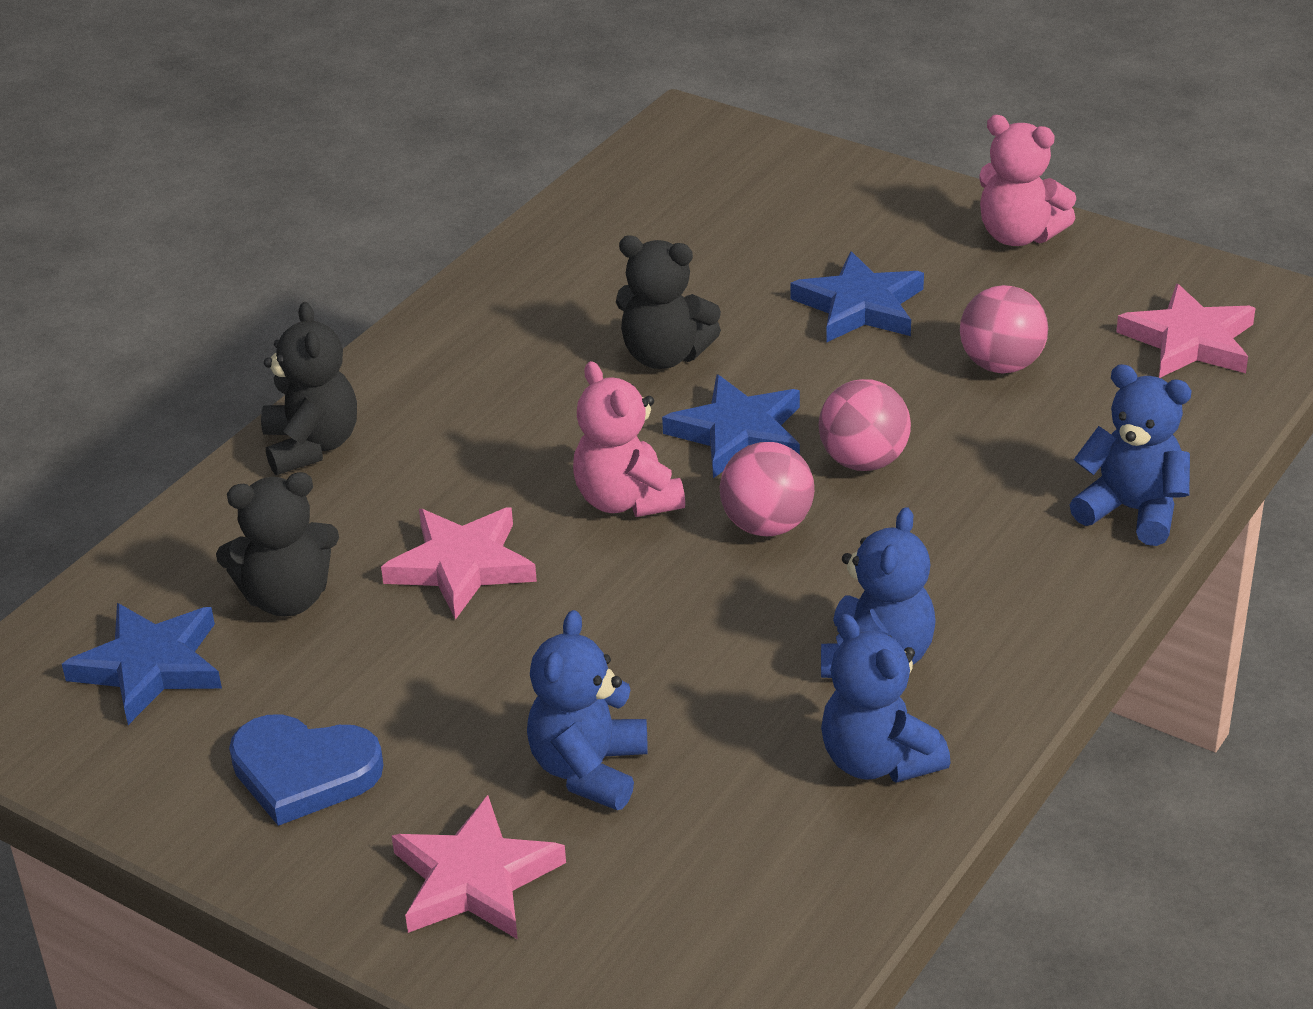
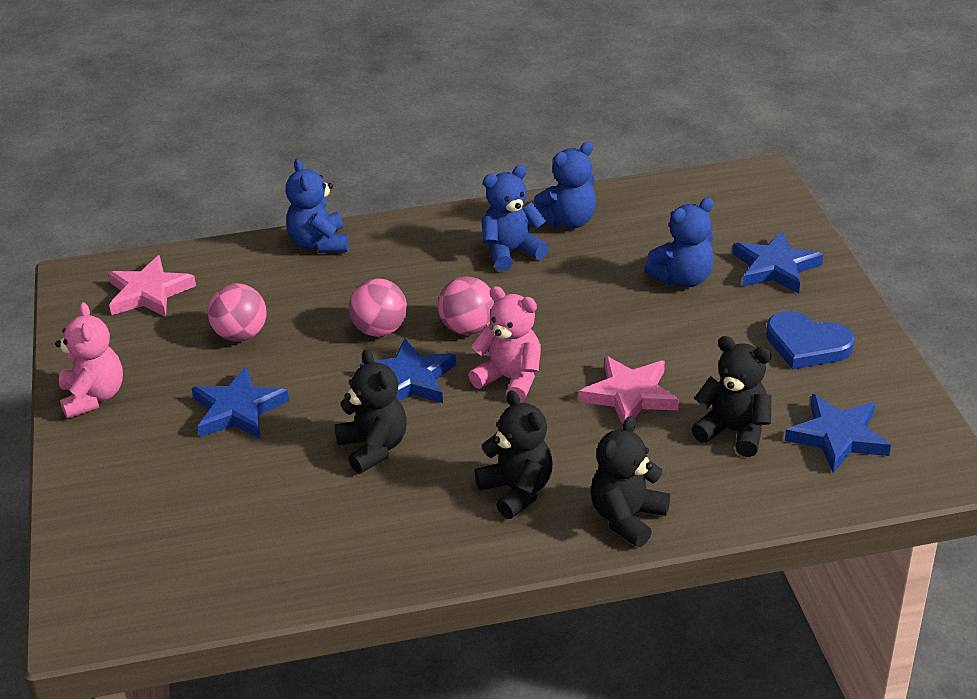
camera: 135 degrees left, 0 degrees up
(303, 772) = (807, 345): blue heart -> blue heart turned 150 degrees clockwise
(459, 405) = (517, 491): none -> black teddy bear
(474, 879) = (775, 268): pink star -> blue star
(626, 500) = (510, 379): pink teddy bear -> pink teddy bear turned 75 degrees counterclockwise
(878, 761) = (568, 221): blue teddy bear -> blue teddy bear turned 45 degrees clockwise

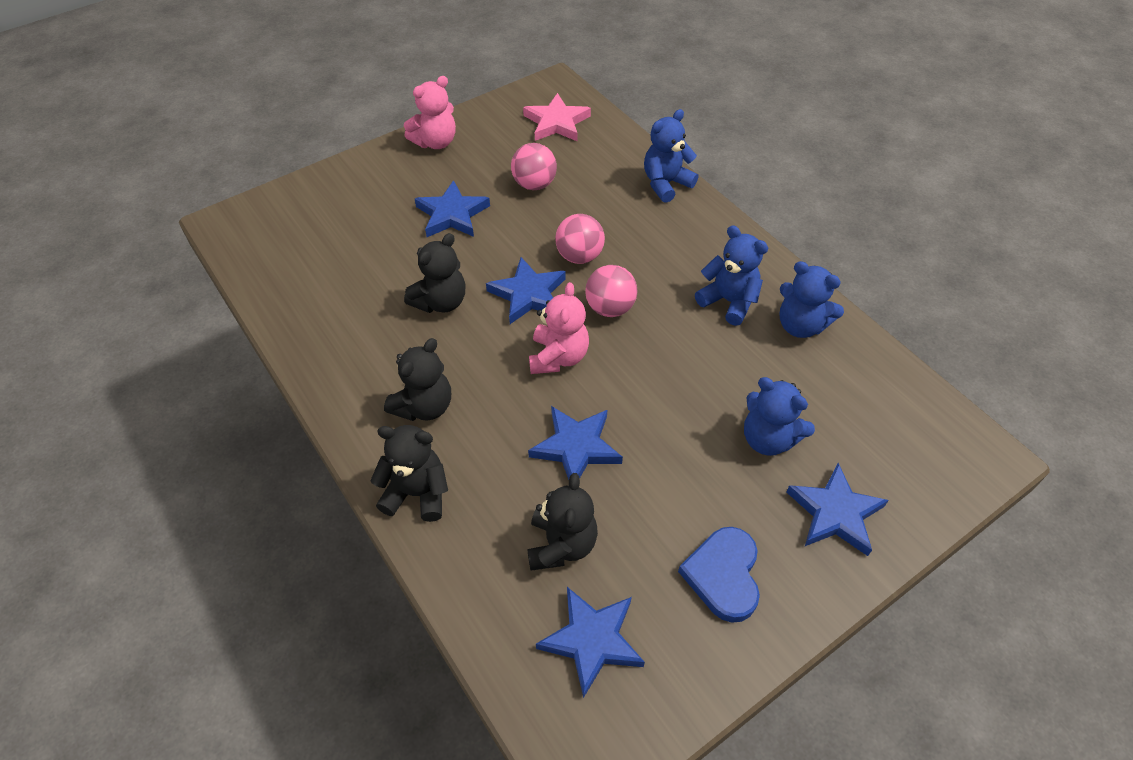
camera: 65 degrees right, 15 degrees up
(629, 395) = (576, 447): pink star -> blue star

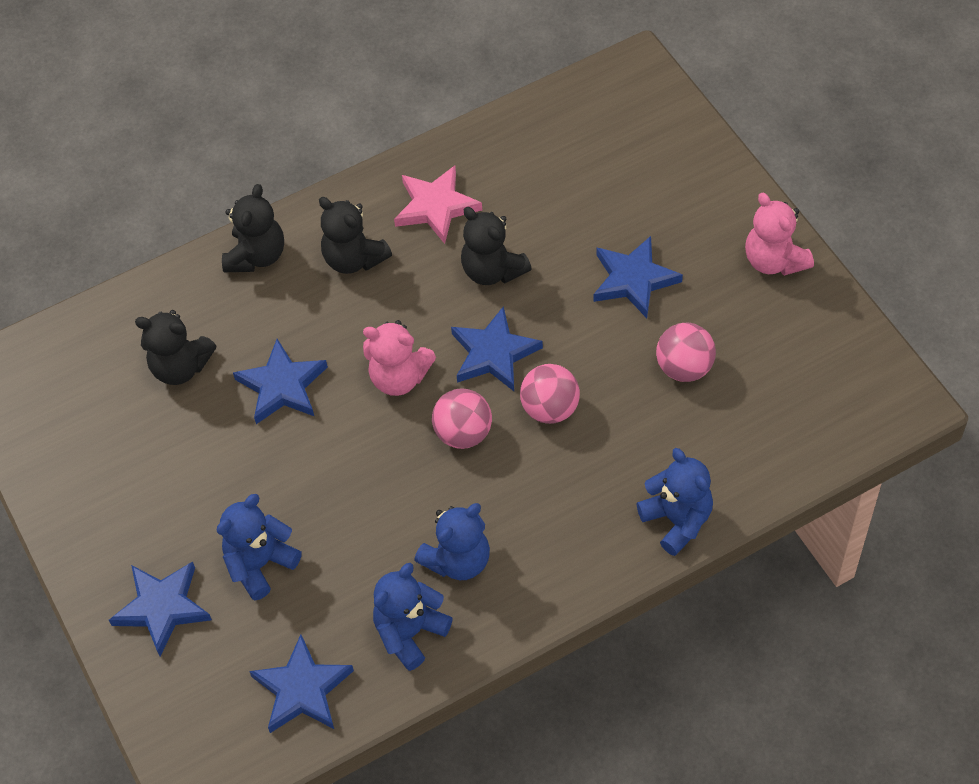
camera: 100 degrees right, 5 degrees up
(556, 122) = (814, 400): pink star -> pink star (436, 207)
(592, 640) = (87, 384): blue star -> blue star (302, 689)
(723, 575) = (121, 495): blue heart -> none

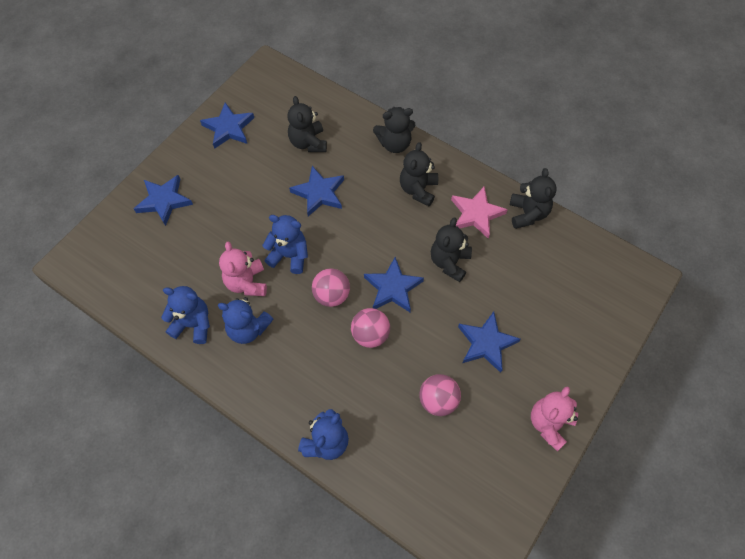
camera: 60 degrees right, 5 degrees up
(260, 564) = (206, 233): blue teddy bear -> blue teddy bear (289, 256)
(302, 689) = (140, 286): blue star -> blue star (229, 128)
(399, 377) = (352, 246): pink teddy bear -> pink teddy bear (247, 283)
(471, 148) = (527, 214): none -> black teddy bear

